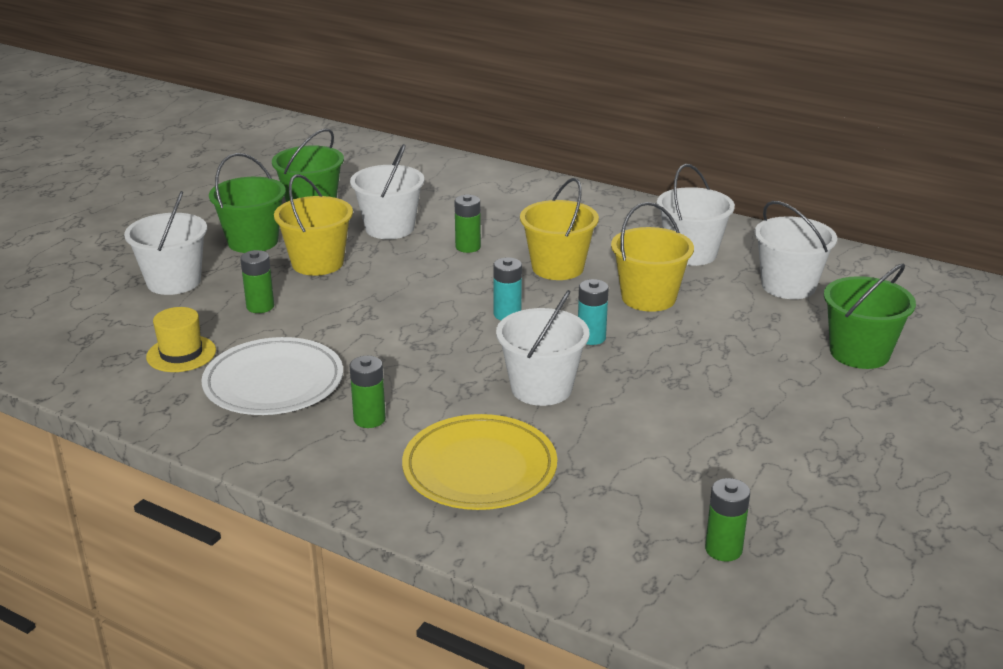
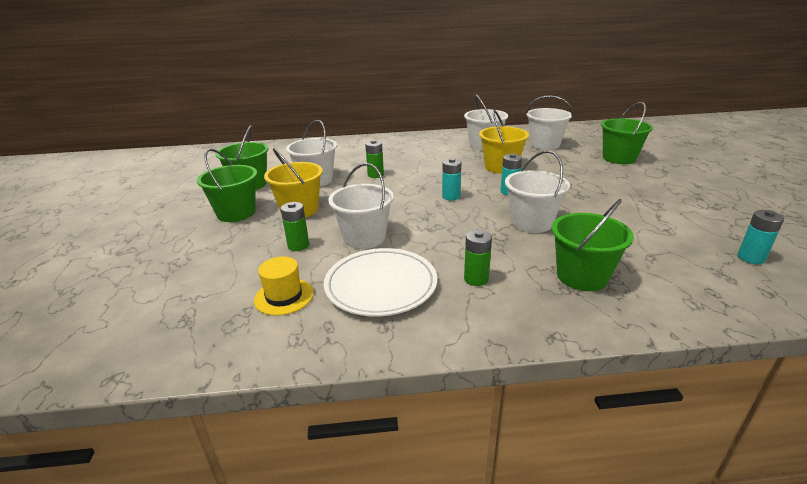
camera: 35 degrees left, 0 degrees up
(174, 282) = (209, 254): white bucket -> white bucket (364, 238)
(479, 469) = (582, 276): yellow plate -> green bucket
(557, 267) = (437, 169): yellow bucket -> none
(723, 549) = (751, 258): green battery -> turquoise battery

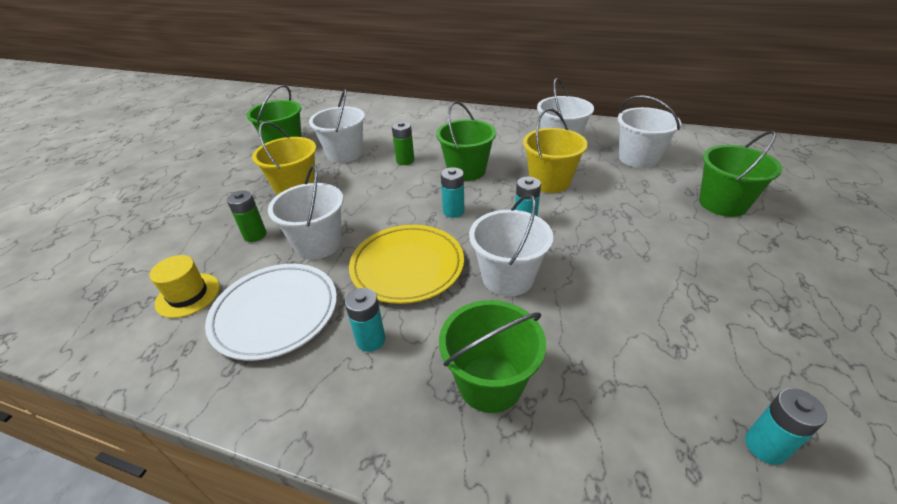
camera: 25 degrees right, 10 degrees up
(236, 213) = (243, 178): green bucket -> green bucket (466, 170)
(454, 234) = (407, 267): none -> yellow plate
(476, 279) = (370, 340): green battery -> turquoise battery

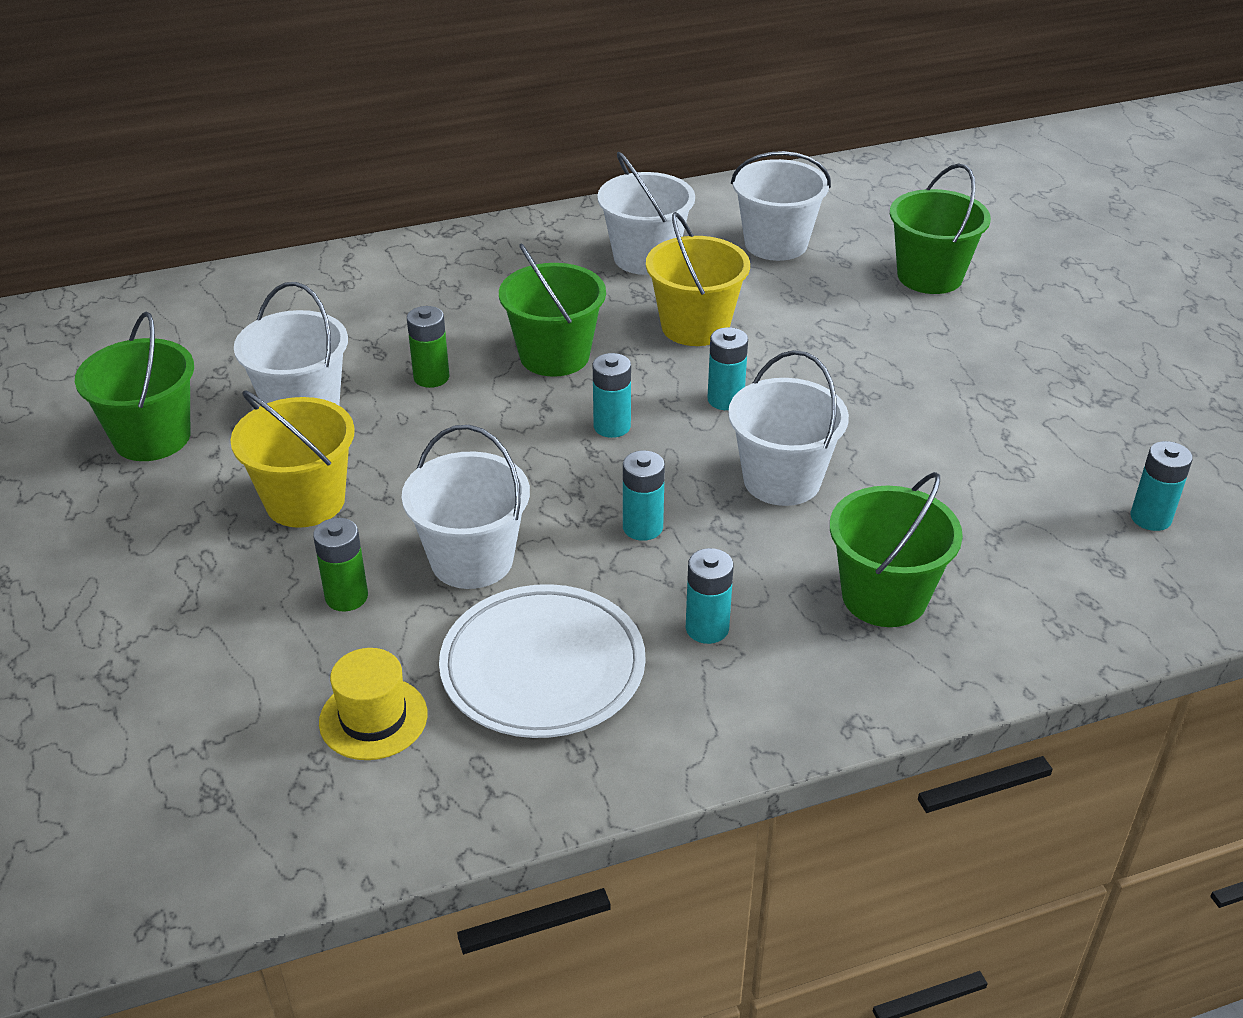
camera: 40 degrees left, 0 degrees up
(407, 267) = (642, 527): yellow plate -> turquoise battery

